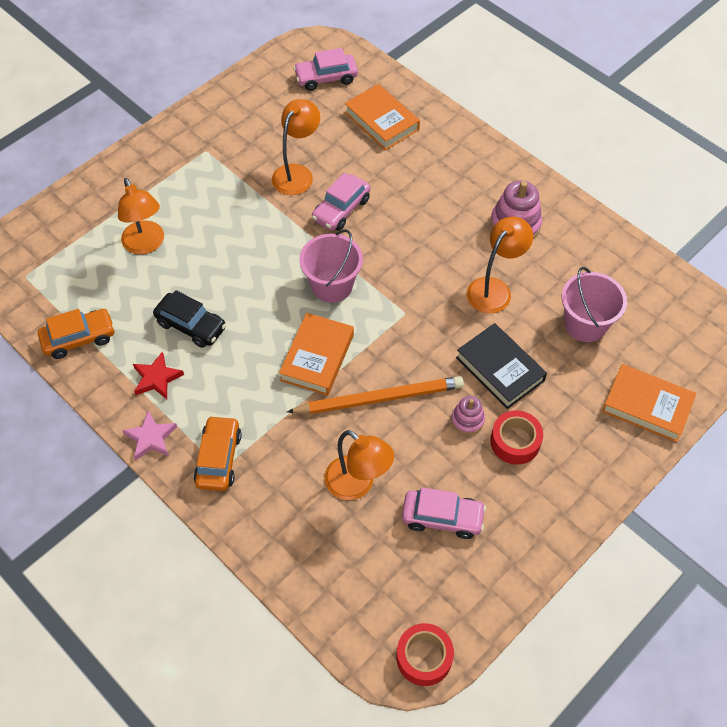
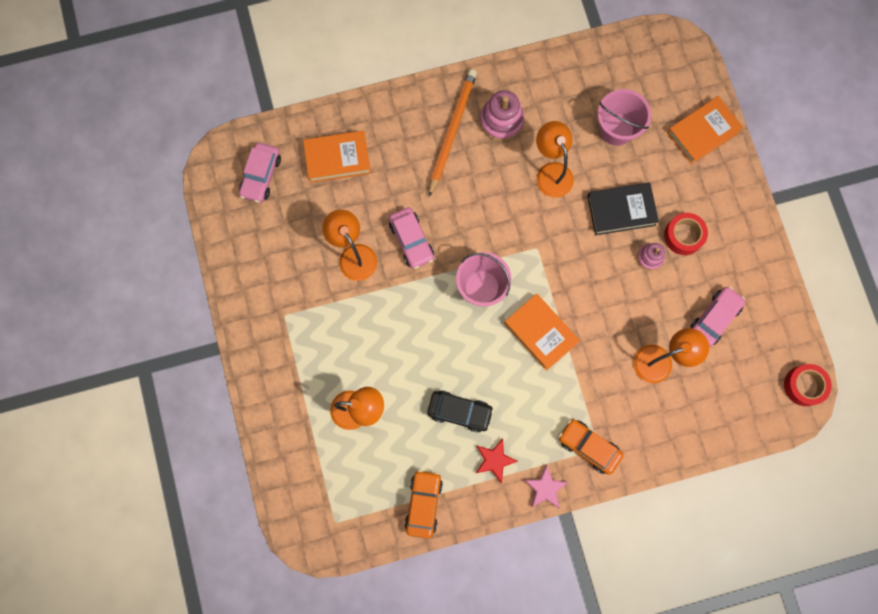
camera: 60 degrees left, 20 degrees up
(191, 325) = (459, 412): black car -> black car turned 45 degrees clockwise
(379, 398) = (600, 307): orange pencil -> orange pencil (452, 131)

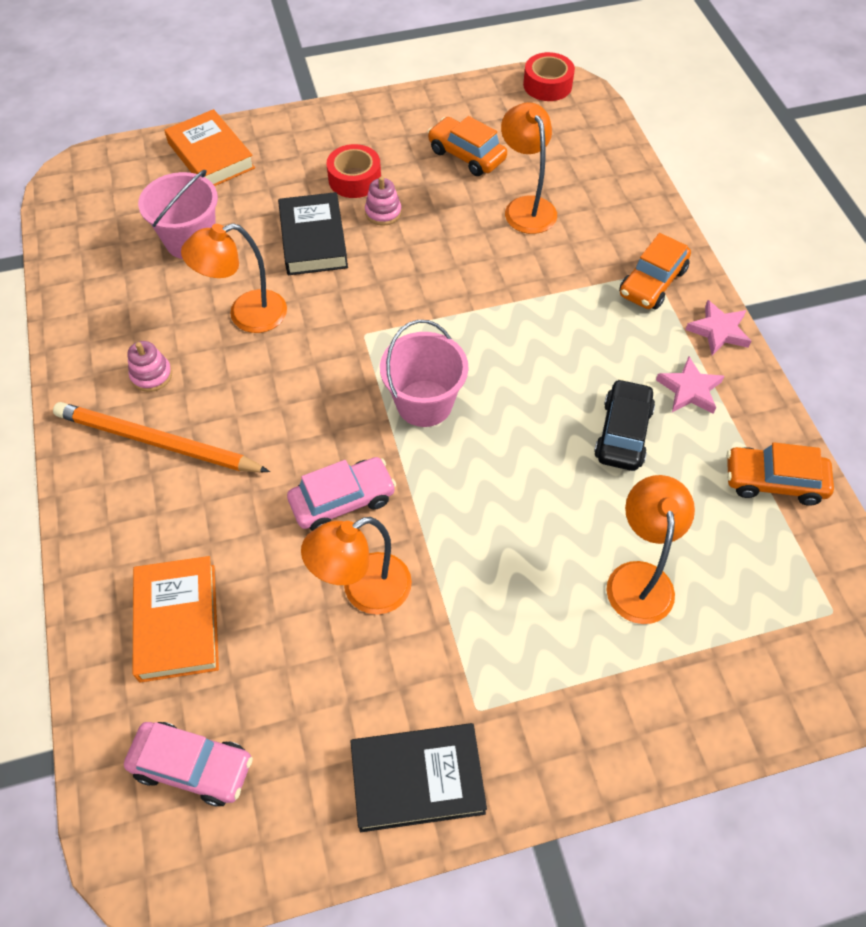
camera: 90 degrees left, 20 degrees down
(250, 285) = (417, 779): none -> black book
(494, 460) = (689, 389): red star -> pink star
(501, 121) = (151, 375): pink stacking toy -> pink stacking toy, size x0.59
(541, 332) = (493, 332): orange book -> none
(714, 318) = (466, 155): pink car -> orange car

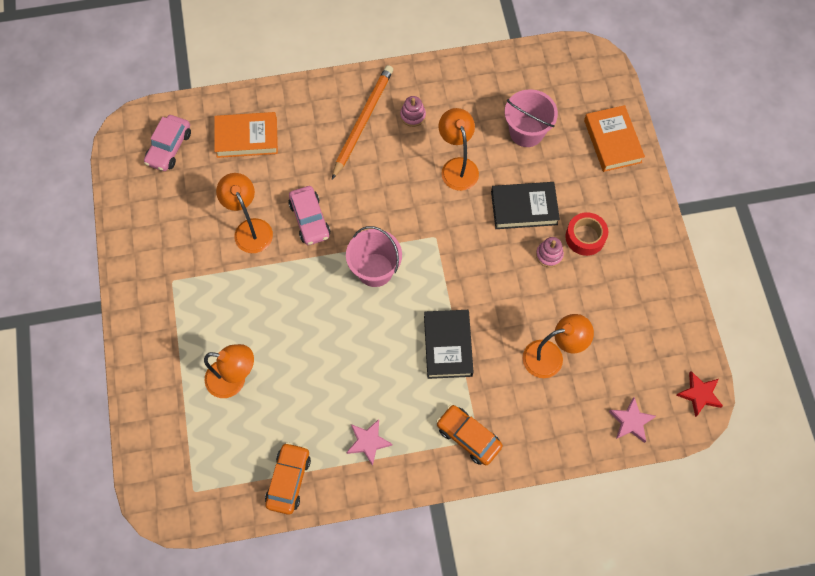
camera: 95 degrees right, 10 degrees up
(211, 155) = (612, 141): orange book -> orange book turned 75 degrees counterclockwise
(417, 779) = (142, 249): black book -> black book (448, 346)
(466, 155) = (610, 319): orange car -> none
(547, 85) = (699, 394): red tape -> red star
(623, 433) = (338, 390): black car -> none
(718, 331) = (418, 475): pink star -> pink star (631, 421)

